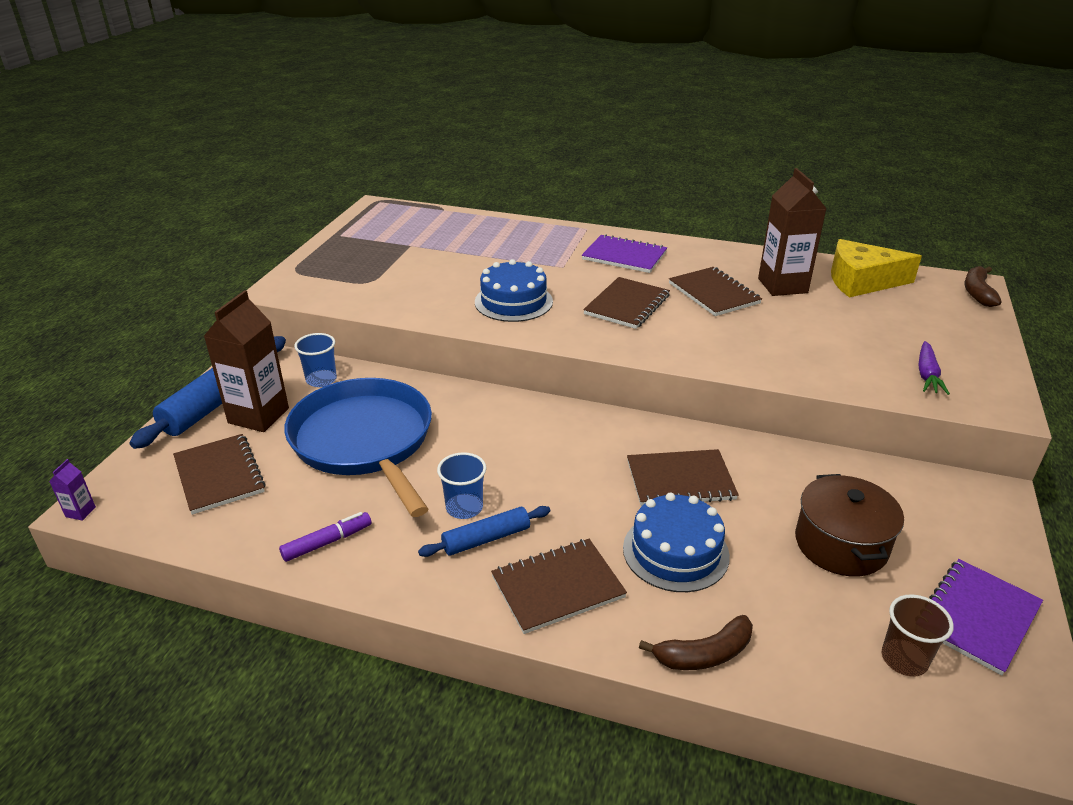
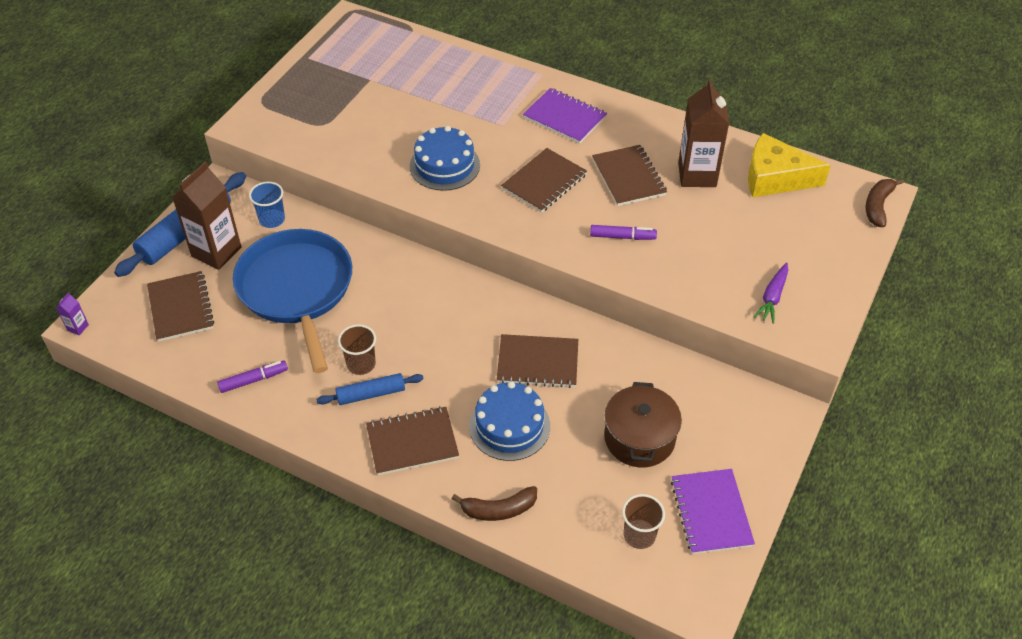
camera: 10 degrees right, 15 degrees up
(464, 508) = (361, 364): blue cup -> brown cup
(734, 340) = (622, 237): none -> purple marker
(977, 617) = (711, 512): purple notebook -> purple notebook turned 60 degrees counterclockwise

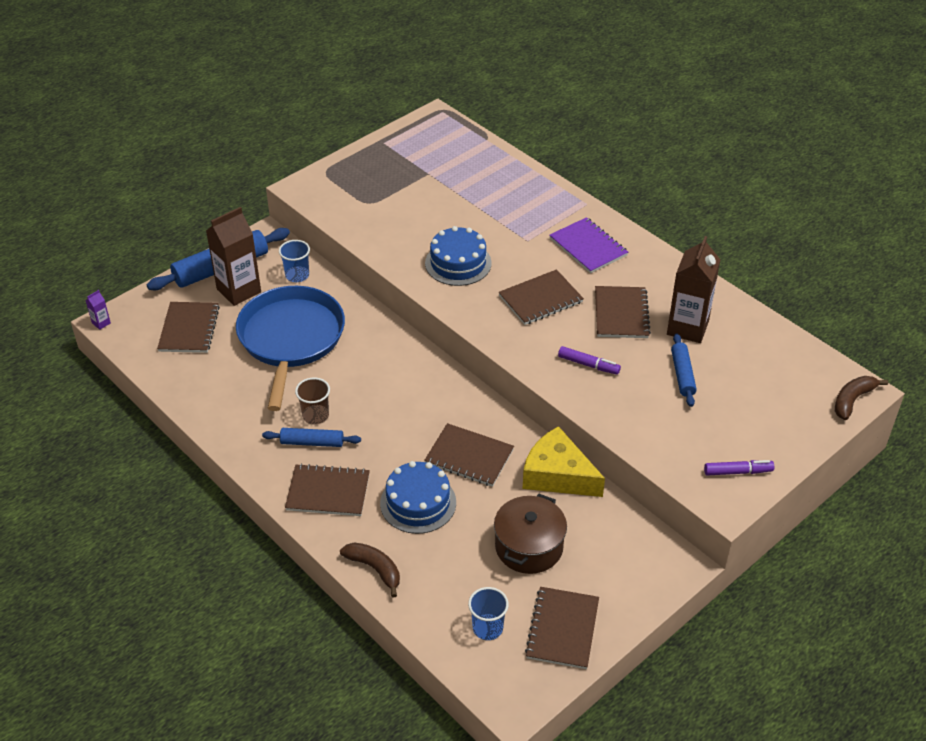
camera: 20 degrees right, 5 degrees down
(254, 380) = (221, 404): purple marker -> purple marker (738, 472)
(498, 509) = (375, 569): brown banana -> brown banana turned 150 degrees counterclockwise
(639, 535) = (487, 628): brown cup -> blue cup
(711, 512) = (562, 629): purple notebook -> brown notebook
(715, 223) = (682, 374): none -> blue rolling pin
(772, 297) = (703, 454): purple carrot -> none
(775, 178) = (763, 349): yellow cheese -> yellow cheese (557, 475)

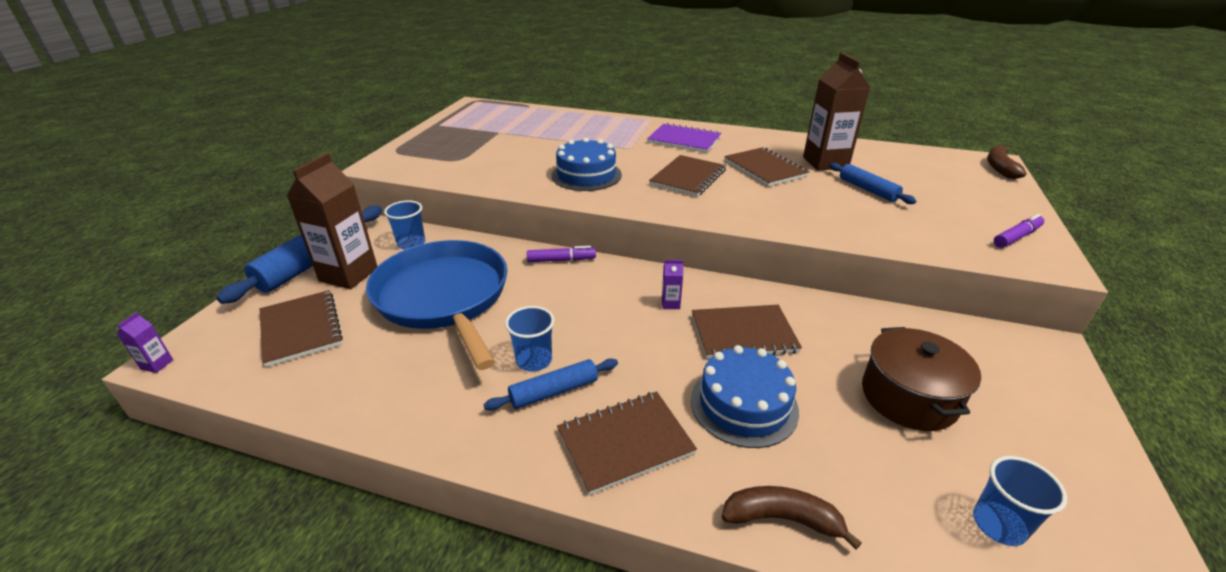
camera: 30 degrees left, 10 degrees down
(315, 415) = (534, 360): brown cup -> blue cup
(441, 411) = (670, 304): none -> purple carton
(557, 475) = (843, 315): yellow cheese -> none
(562, 629) = (1065, 475): brown notebook -> none
(588, 365) = (788, 206): purple marker -> purple marker (561, 260)

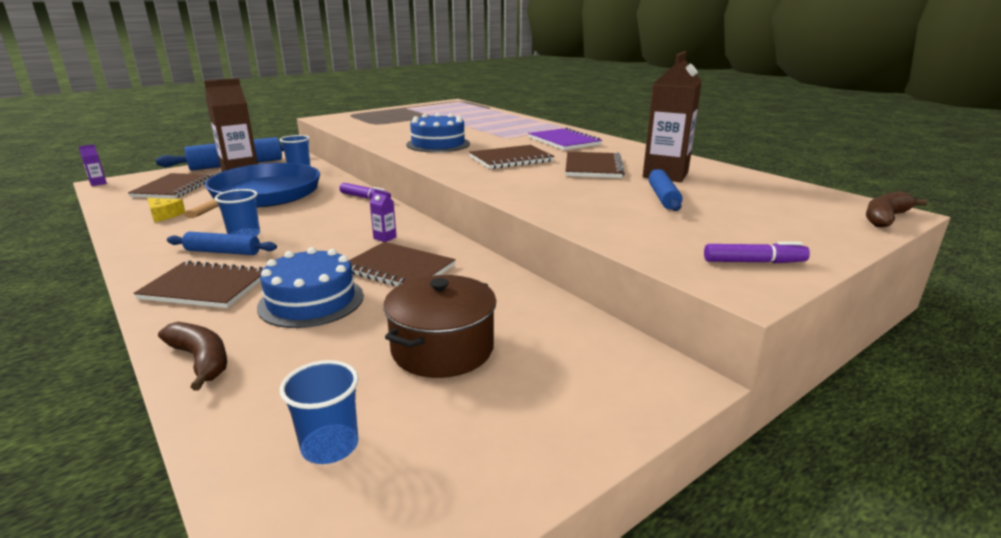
camera: 35 degrees right, 10 degrees down
(377, 374) = (164, 215): none -> yellow cheese

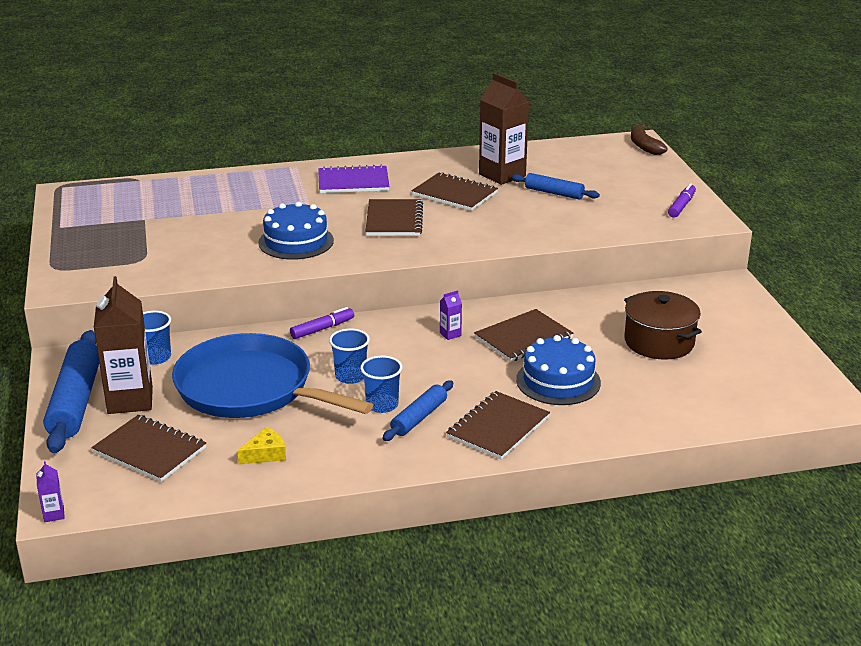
camera: 65 degrees left, 5 degrees up
(201, 360) = (624, 429): brown banana -> none
(330, 446) = (739, 390): blue cup -> blue cup (350, 376)

